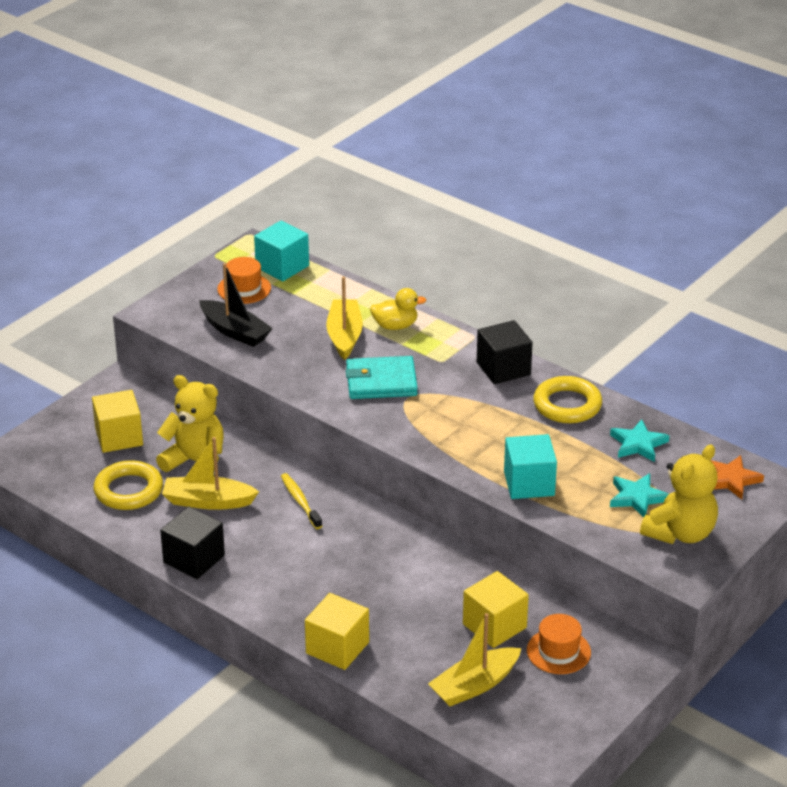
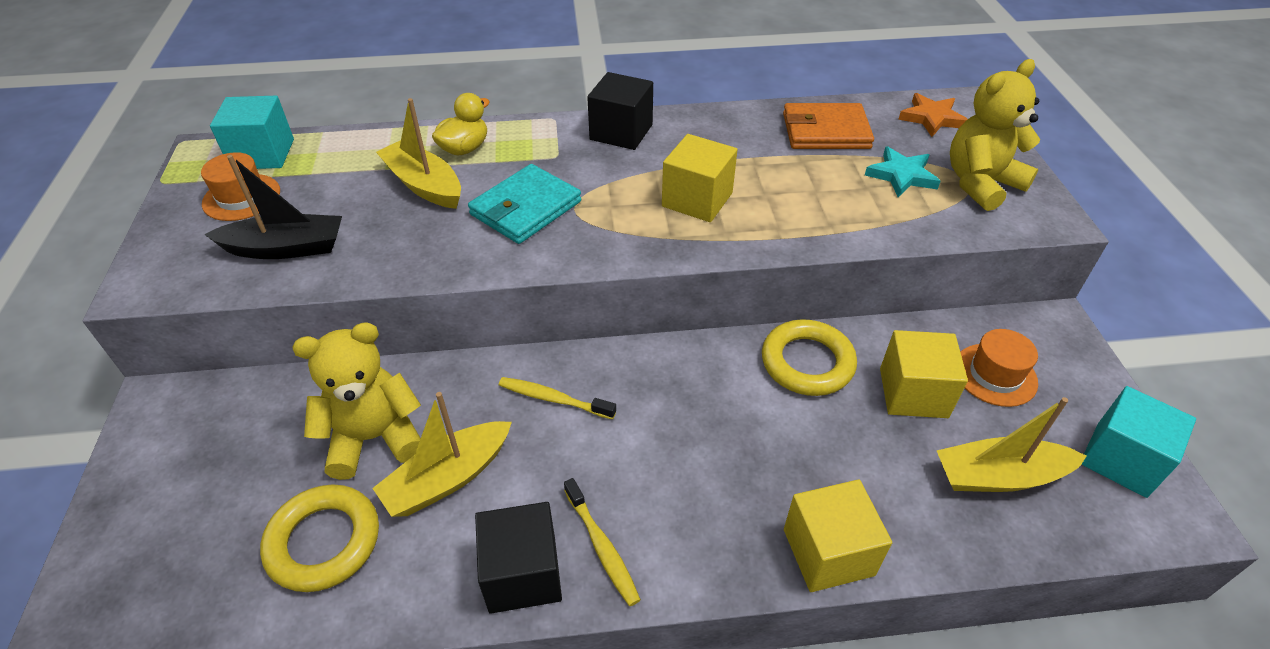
camera: 45 degrees left, 10 degrees up
(119, 437) = (230, 475): yellow cube -> yellow cube (697, 199)
(240, 573) = (601, 546): none -> yellow toothbrush
(474, 685) = (999, 476): yellow boat -> yellow boat turned 75 degrees clockwise
(529, 483) = (806, 220): turquoise cube -> turquoise cube (1121, 459)
(567, 405) = (721, 132): yellow ring -> yellow ring (807, 362)
(638, 444) = (825, 131): turquoise star -> orange wallet
(680, 533) = (980, 183): yellow teddy bear -> yellow teddy bear turned 120 degrees counterclockwise

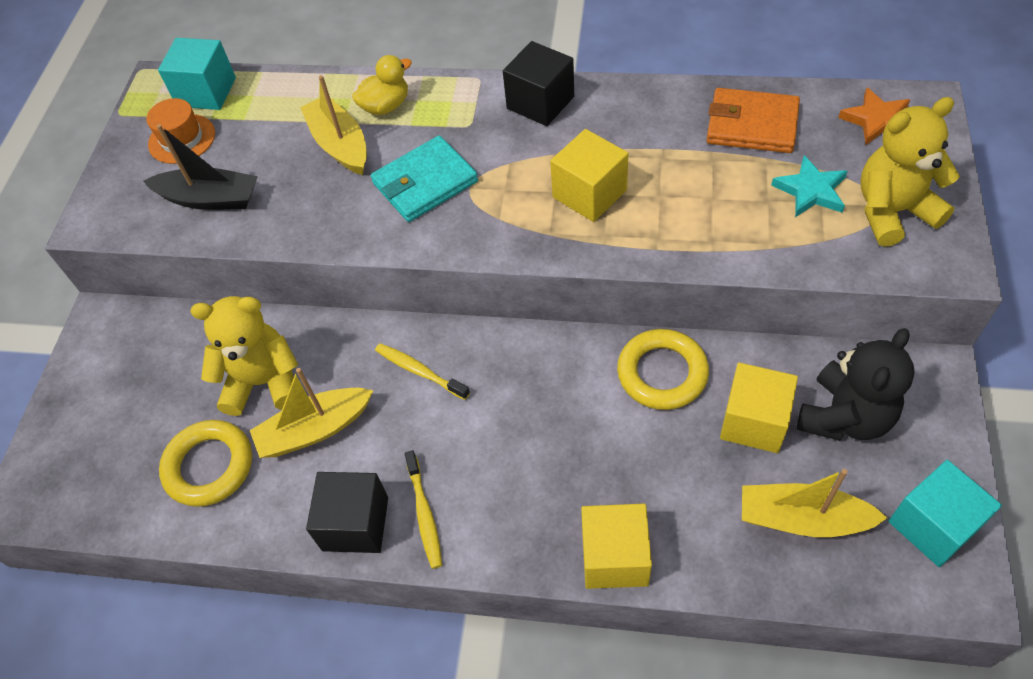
camera: 20 degrees right, 10 degrees up
(995, 375) = (844, 416): orange hat -> black teddy bear

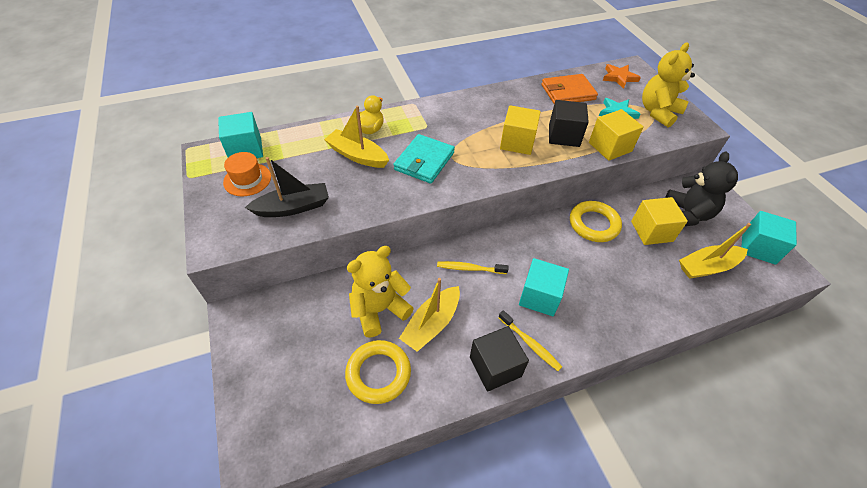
camera: 35 degrees left, 5 degrees down
(488, 453) = (539, 296): none -> turquoise cube
(540, 102) = (456, 107): black cube -> black cube (564, 135)
(614, 557) = (642, 322): yellow cube -> yellow cube (610, 147)

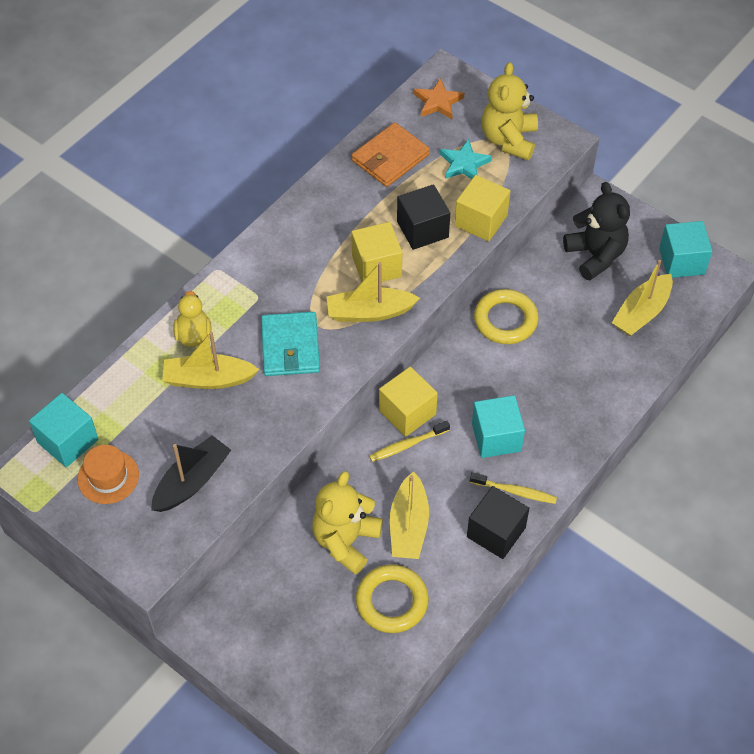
camera: 30 degrees left, 5 degrees up
(493, 165) = (369, 312): none -> yellow boat
(651, 231) = (569, 297): yellow cube -> yellow cube (407, 412)

